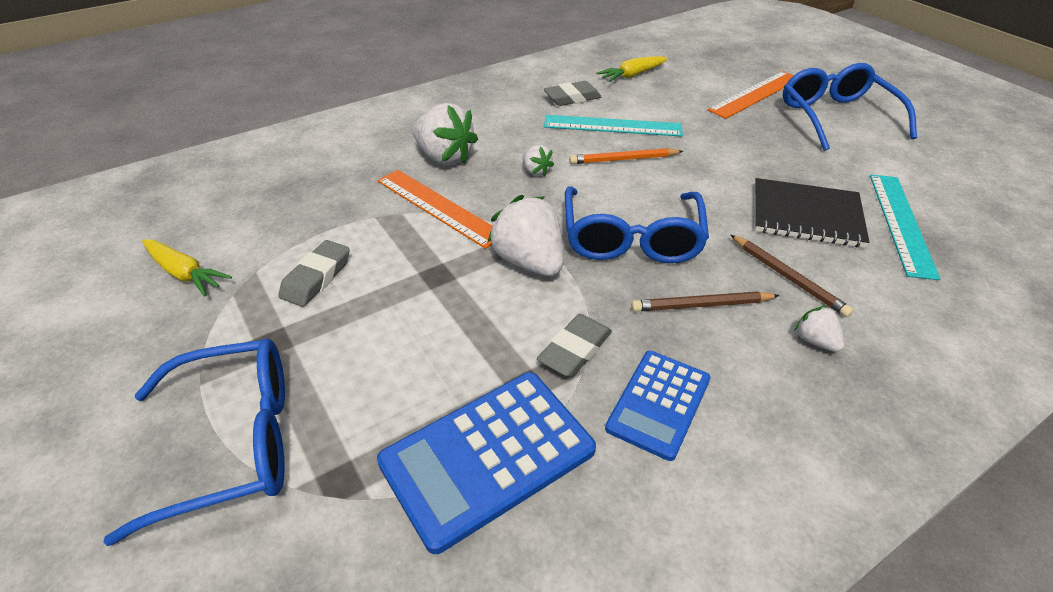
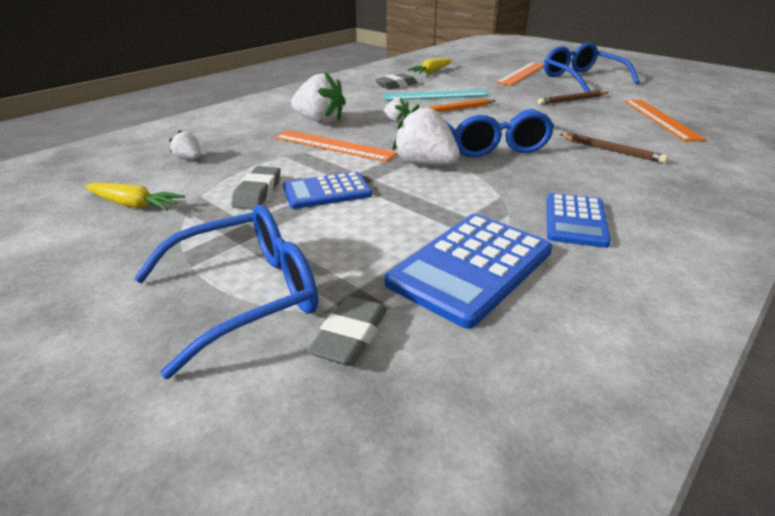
camera: 15 degrees left, 10 degrees down
(391, 290) = (327, 191): none -> blue calculator
(575, 350) = (494, 203): grey eraser -> grey eraser (350, 336)
(701, 305) = (565, 170): brown pencil -> brown pencil (572, 100)
(806, 215) = (599, 122): black notebook -> none
(815, 341) = (654, 176): white strawberry -> white strawberry (189, 159)
(901, 223) = (661, 119): turquoise ruler -> orange ruler

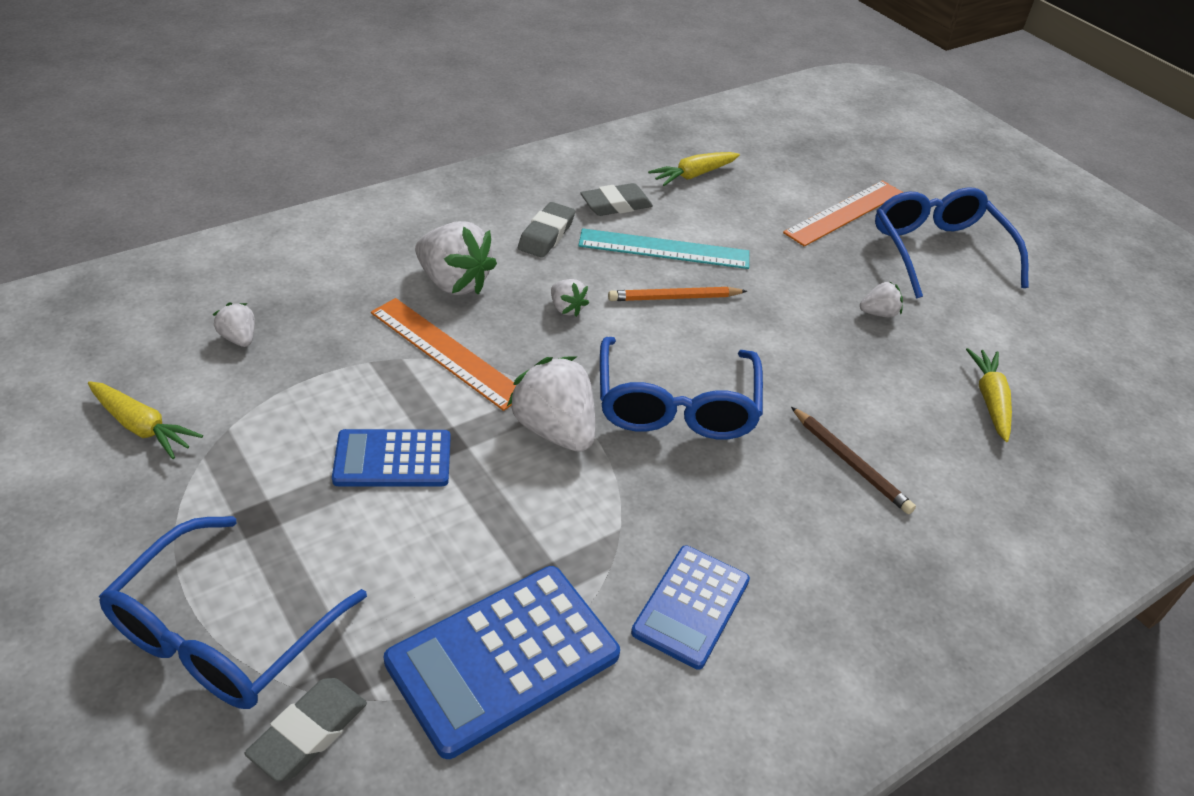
camera: 10 degrees right, 10 degrees up
(247, 295) = (222, 634): blue glasses -> blue glasses turned 135 degrees clockwise
(257, 193) = (302, 439): grey eraser -> grey eraser (546, 235)
(572, 100) = (878, 313): brown pencil -> white strawberry
(661, 119) = (990, 400): orange ruler -> yellow carrot

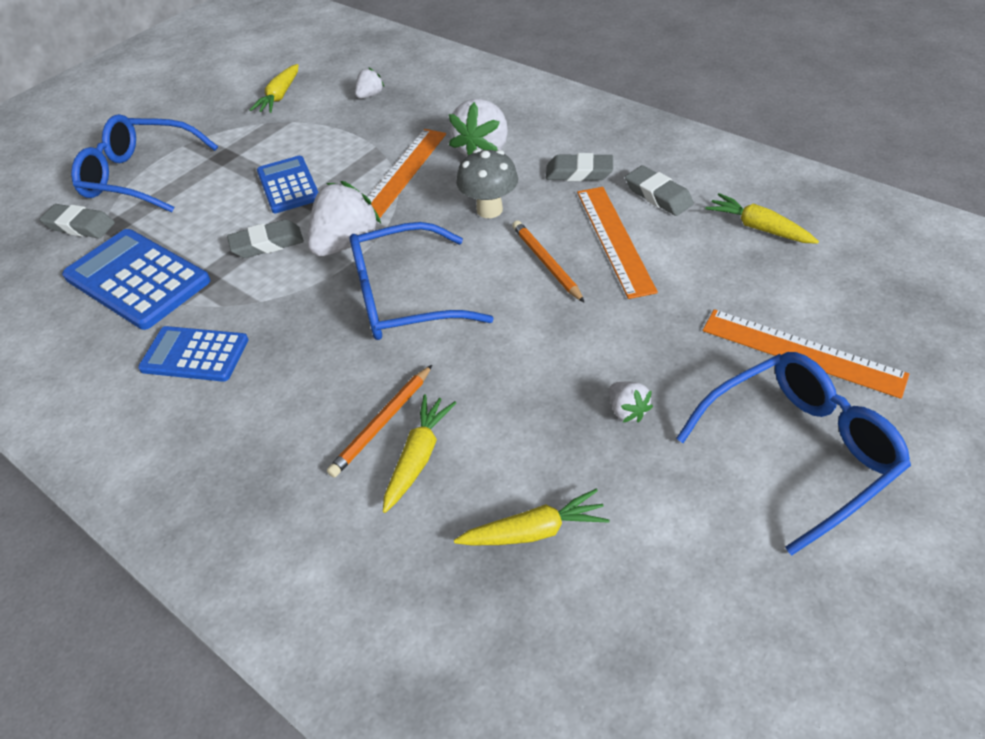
camera: 80 degrees right, 5 degrees up
(510, 502) = (267, 244): none -> grey eraser
(566, 308) = (489, 210): white strawberry -> grey mushroom
(664, 249) = (615, 239): turquoise ruler -> orange ruler
(851, 463) = (382, 423): brown pencil -> orange pencil
(899, 448) = (418, 457): none -> yellow carrot

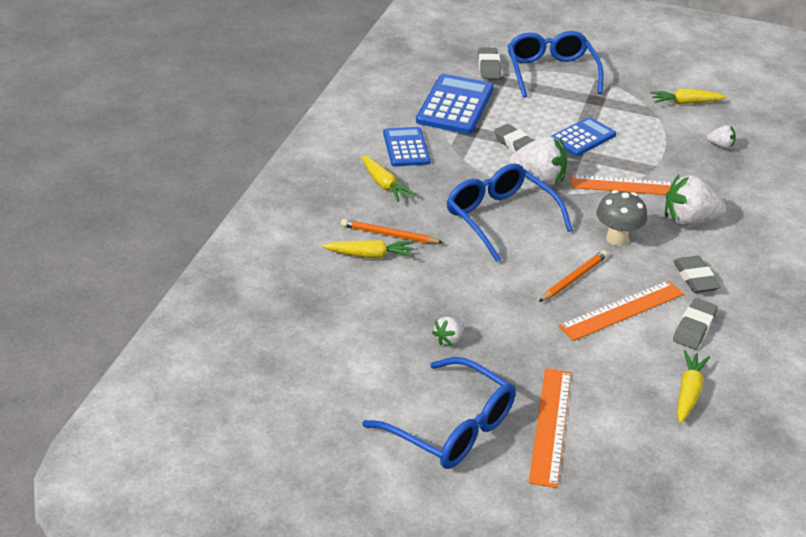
camera: 65 degrees right, 10 degrees down
(534, 531) = (337, 313): yellow carrot -> yellow carrot (384, 185)

